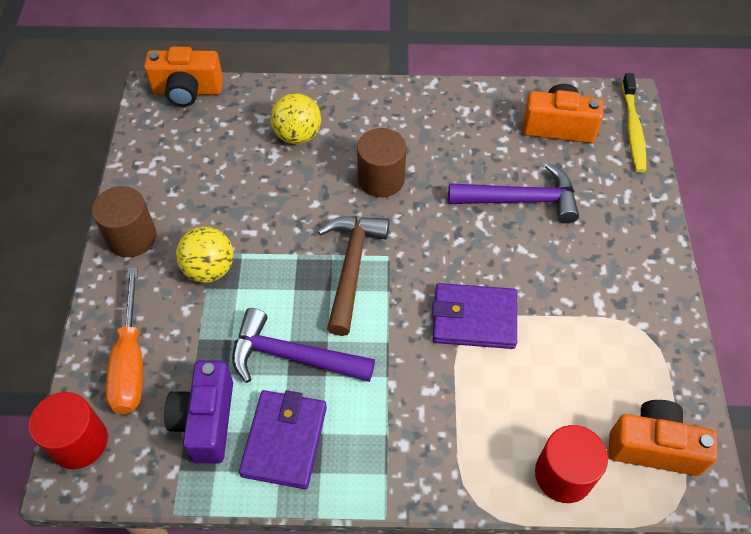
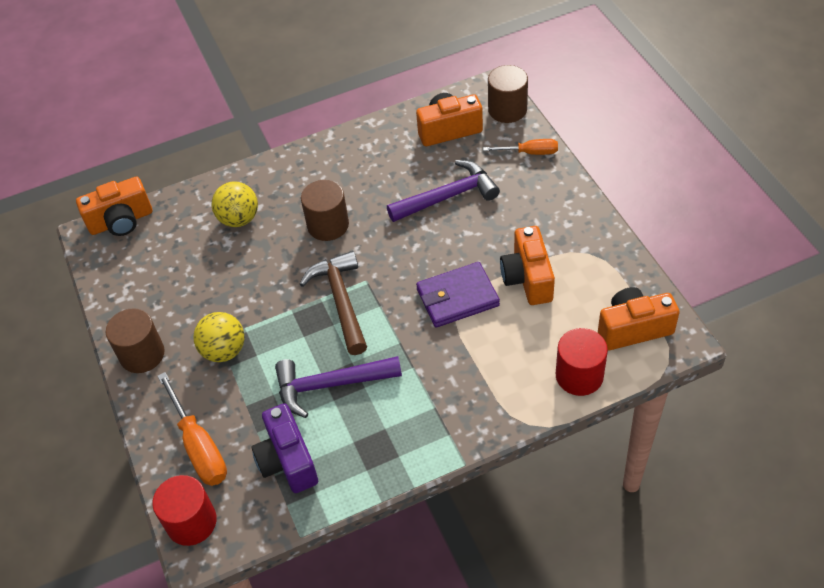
camera: 20 degrees left, 5 degrees down
(284, 441) = (358, 447): purple wallet -> none
(561, 331) = (527, 278): none -> orange camera
(633, 129) = (507, 109): yellow toothbrush -> brown cylinder
(634, 187) = (530, 152): none -> orange screwdriver

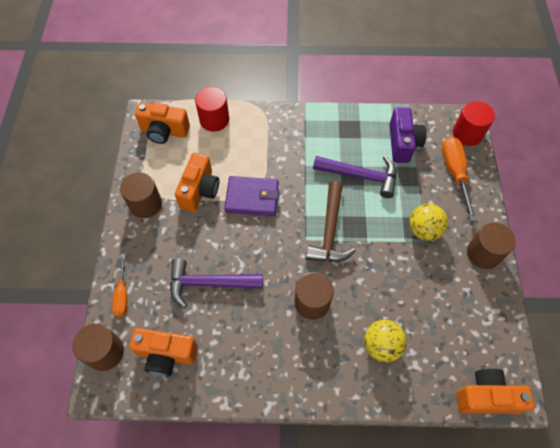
camera: 160 degrees left, 10 degrees up
(530, 152) = (122, 294): orange screwdriver -> orange screwdriver turned 120 degrees counterclockwise
(579, 237) = (145, 204): none -> brown cylinder

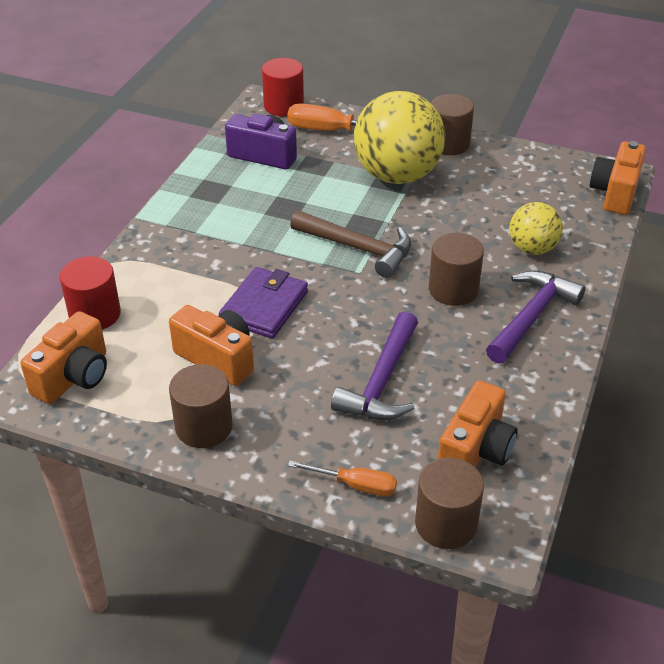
camera: 70 degrees left, 20 degrees down
(360, 176) = (291, 201): purple hammer -> purple hammer (531, 317)
(423, 230) = (397, 175): yellow ball -> yellow ball, size x1.87

